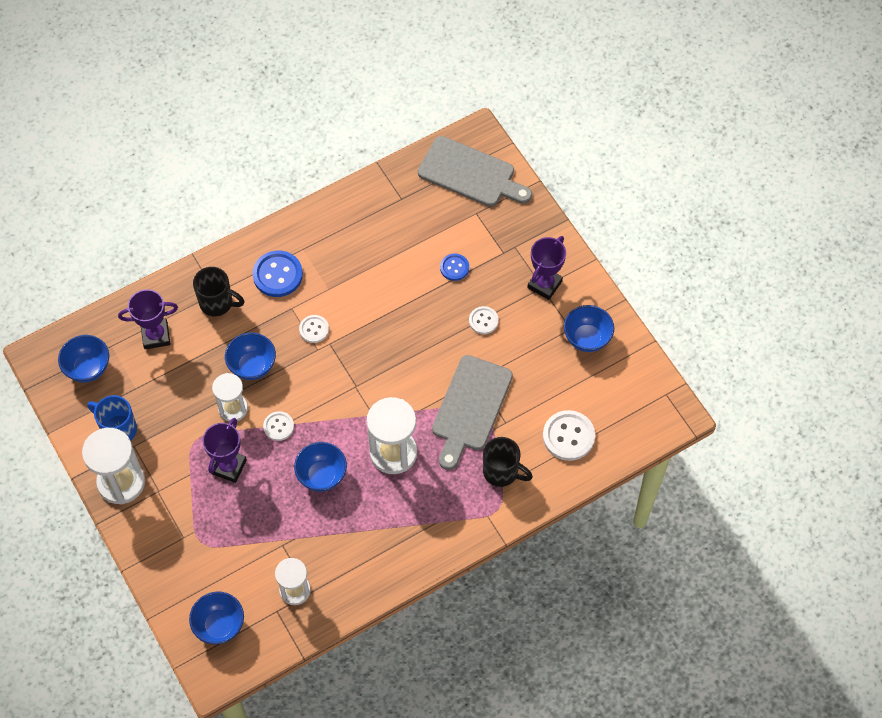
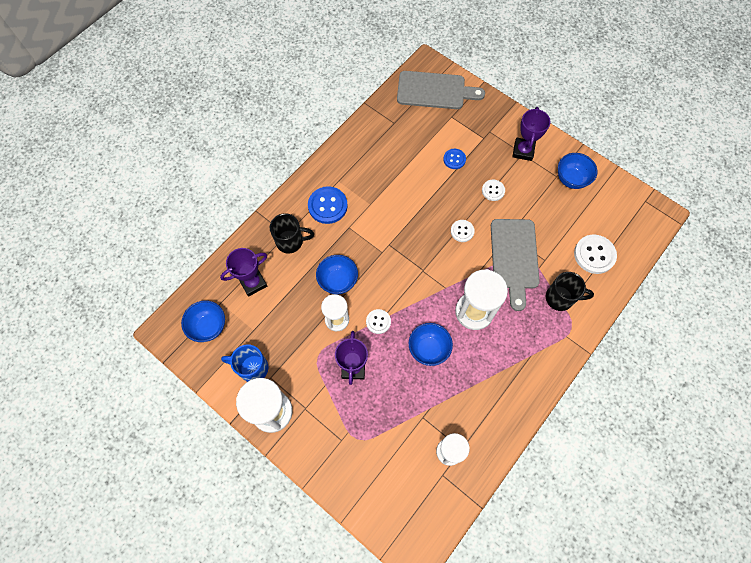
camera: 20 degrees left, 5 degrees up
(219, 625) = (402, 505): blue bowl -> none
(314, 329) = (372, 238): white button -> white button (462, 231)

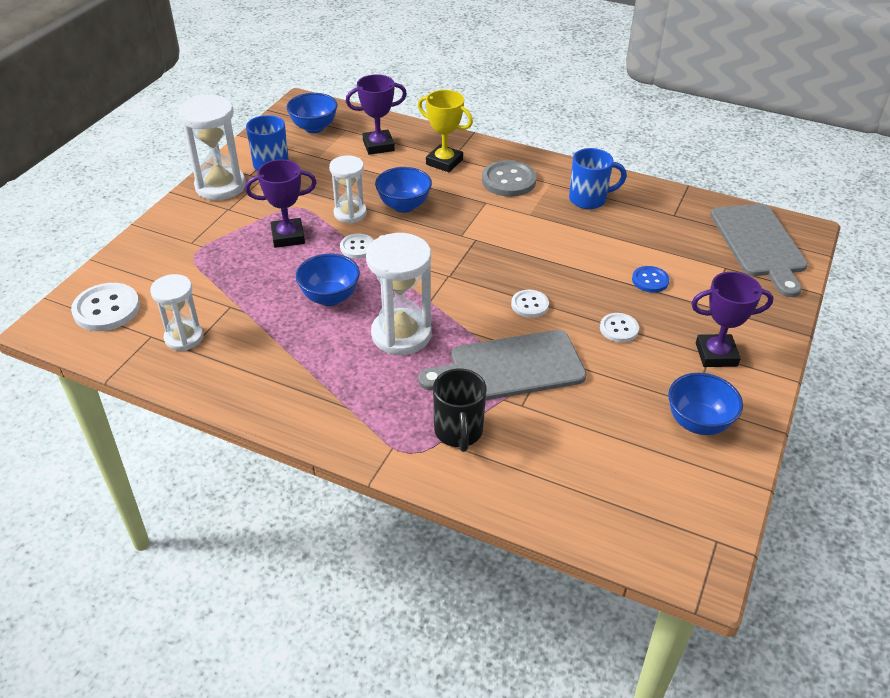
camera: 75 degrees right, 25 degrees down
(253, 283) = (378, 146): purple trophy -> purple trophy turned 60 degrees counterclockwise
(291, 241) = (444, 162): black mug -> yellow trophy
(327, 206) = (508, 180): blue button -> grey button
(364, 164) = (589, 199): none -> blue mug
(594, 255) = (561, 470): white button -> white button (106, 309)

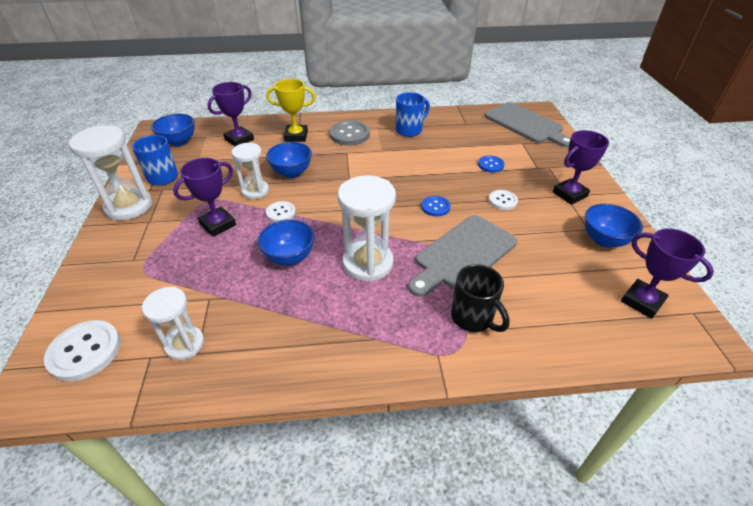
camera: 30 degrees left, 0 degrees up
(529, 305) = (435, 207): white button -> blue button
(666, 502) = (642, 301): none -> purple trophy

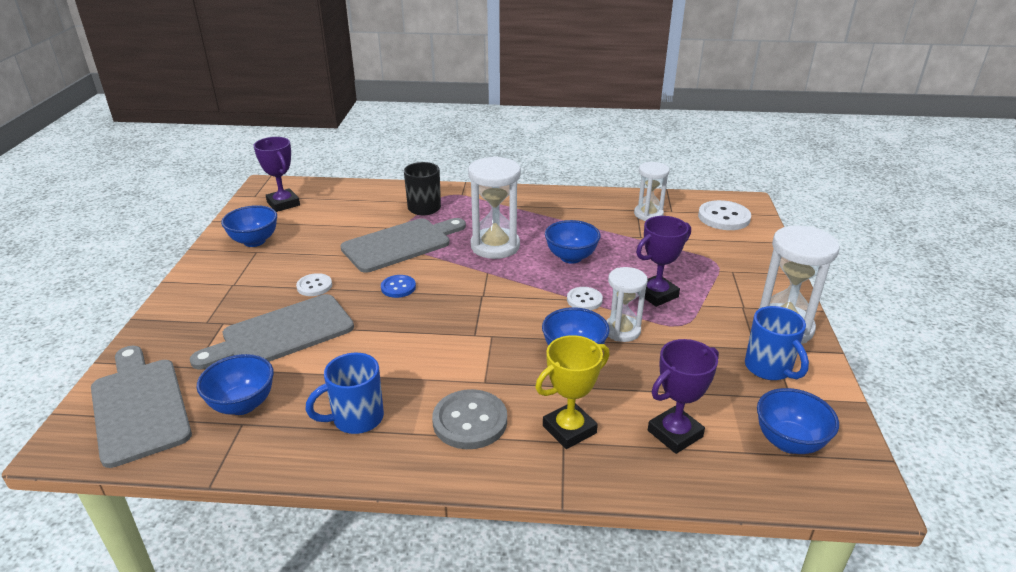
camera: 170 degrees left, 10 degrees down
(296, 136) = (569, 429): yellow trophy -> yellow trophy turned 45 degrees counterclockwise
(474, 130) = (242, 405): none -> blue bowl
(490, 165) = (282, 333): blue button -> grey cutting board
(569, 194) = (228, 285): purple trophy -> none

